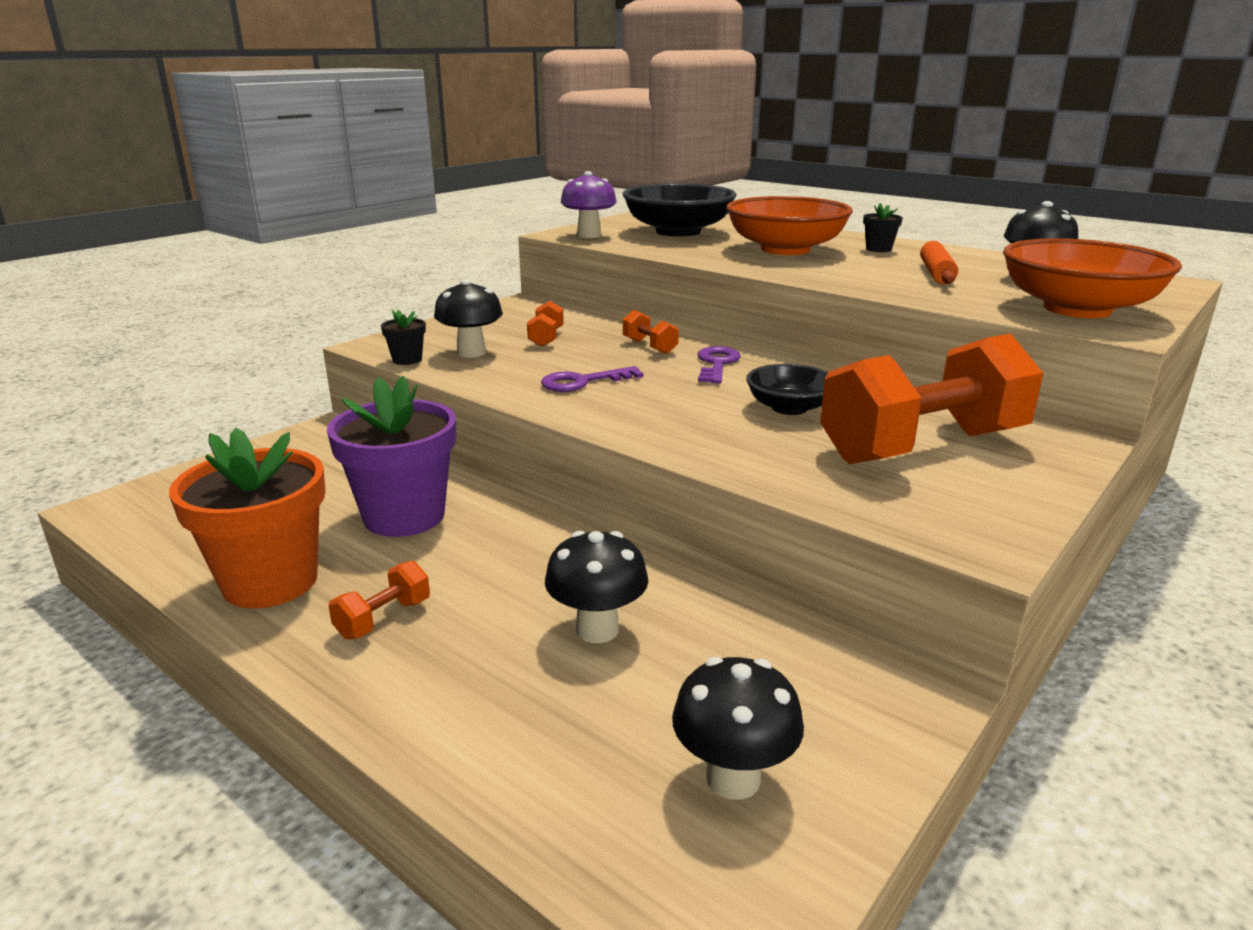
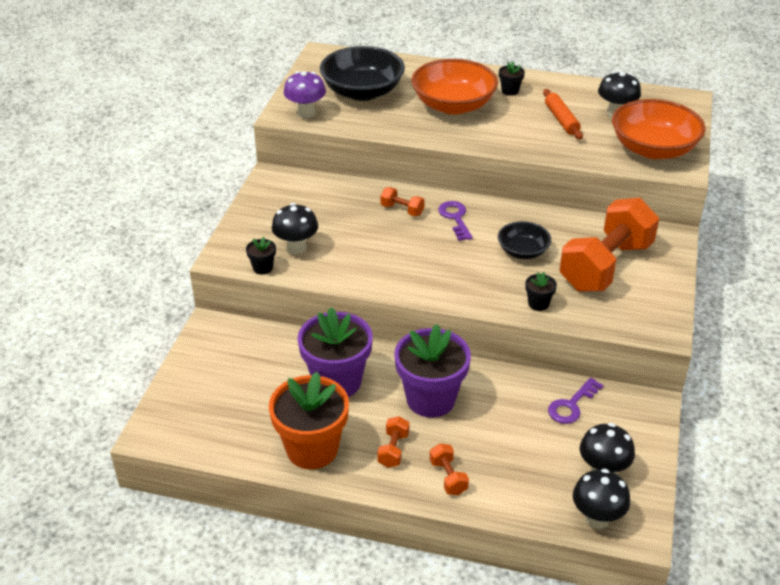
camera: 25 degrees left, 15 degrees up
(515, 571) = (430, 399): none -> purple flower pot
(546, 338) = (329, 218): orange dumbbell -> orange dumbbell (448, 477)
(583, 382) = (392, 260): purple key -> purple key (571, 405)
(597, 629) = (498, 420): black mushroom -> black mushroom (597, 518)
(761, 463) = (538, 304): none -> black flower pot

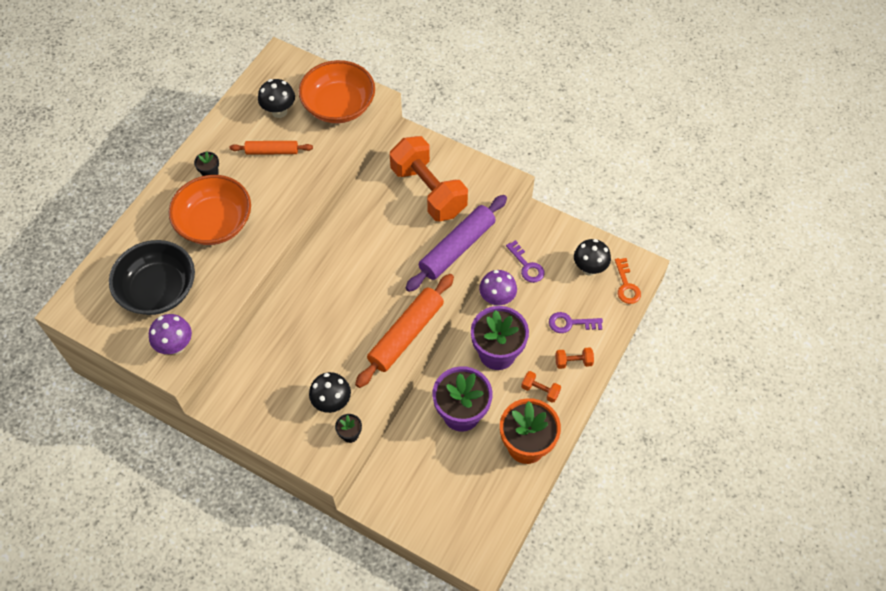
camera: 75 degrees left, 20 degrees up
(400, 285) = (406, 335): none -> orange rolling pin
(402, 210) = (308, 309): orange dumbbell -> none
(455, 218) = (334, 272): purple key -> purple key (570, 323)
(507, 385) = (497, 299): none -> purple mushroom
(523, 251) = (393, 238): black bowl -> none
(538, 304) = (457, 248): black flower pot -> purple rolling pin
(597, 518) = (626, 285): black mushroom -> orange key

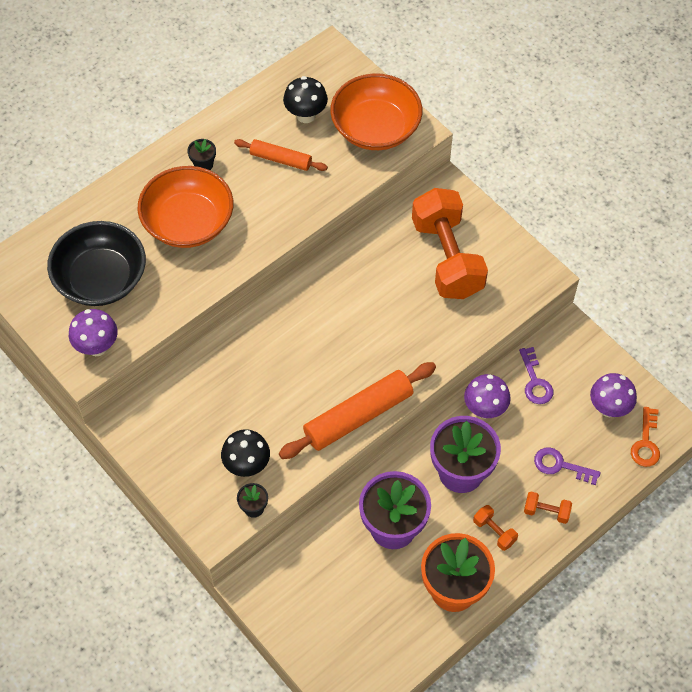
camera: 20 degrees right, 0 degrees up
(457, 248) = (454, 335): purple rolling pin -> none
(589, 268) = (609, 408): black mushroom -> purple mushroom

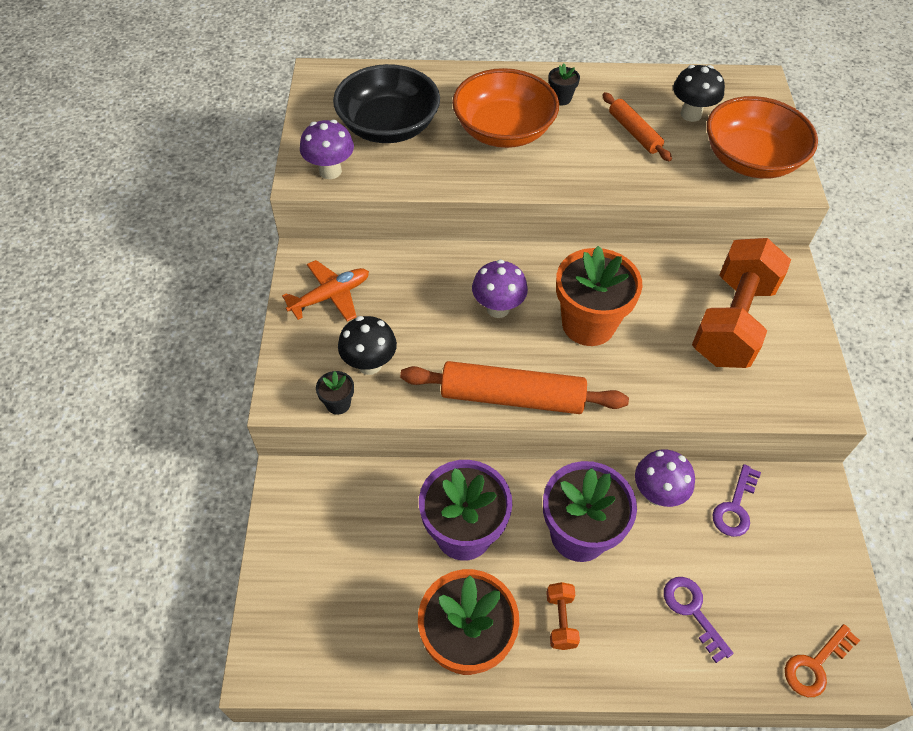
camera: 40 degrees right, 5 degrees down
(170, 439) = (330, 296): none -> orange plane
(360, 328) = (588, 324): none -> orange flower pot
(546, 512) = (635, 646): orange dumbbell -> none
(609, 408) = (799, 595): purple mushroom -> purple mushroom (498, 308)

